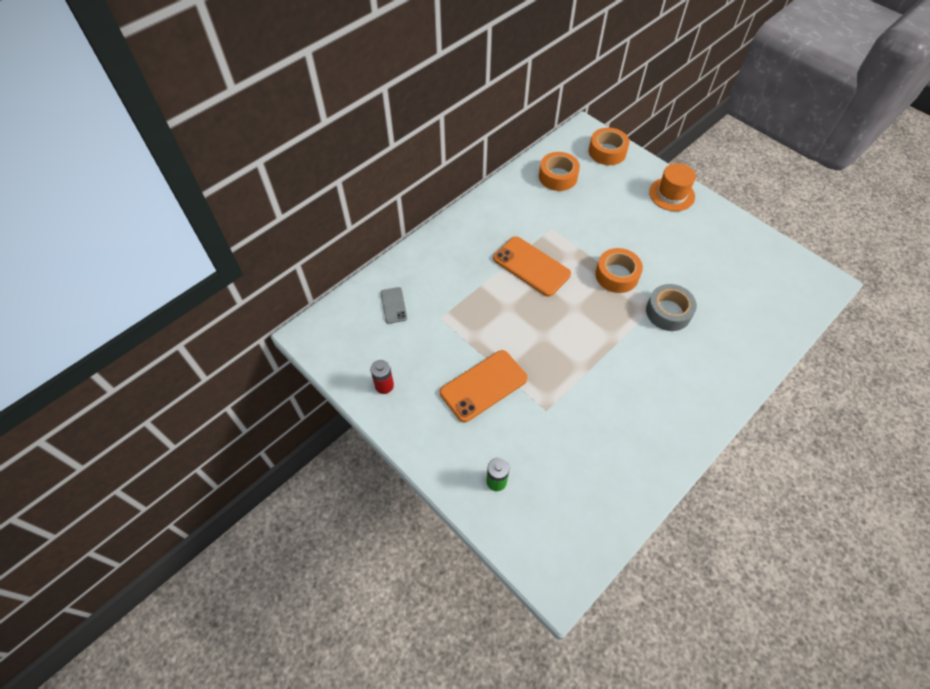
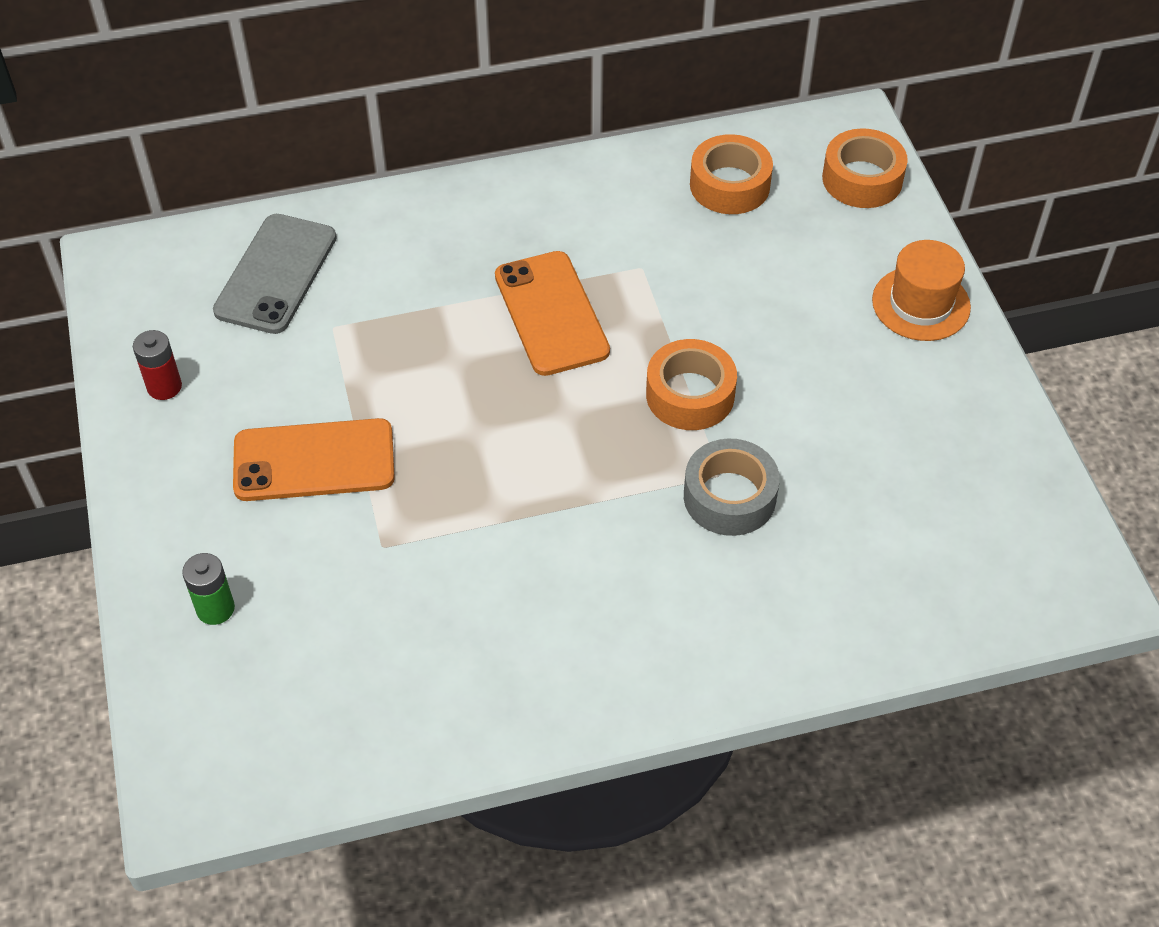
camera: 30 degrees right, 5 degrees down
(393, 305) = (276, 274): grey phone -> grey phone, size x1.89

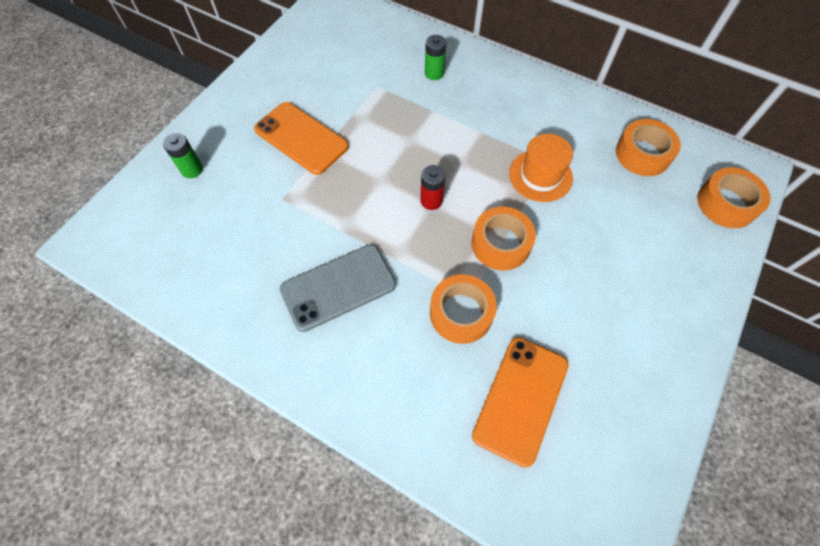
camera: 45 degrees right, 10 degrees up
(164, 387) = (284, 62): red battery -> red battery (431, 201)
(276, 274) = (381, 47): grey phone -> grey phone (338, 287)
(388, 259) = (434, 73): none -> green battery
(551, 313) = (478, 151): orange phone -> orange phone (521, 399)
(729, 497) = (461, 313): grey tape -> orange tape
(921, 304) = (688, 298): orange hat -> orange hat (540, 176)

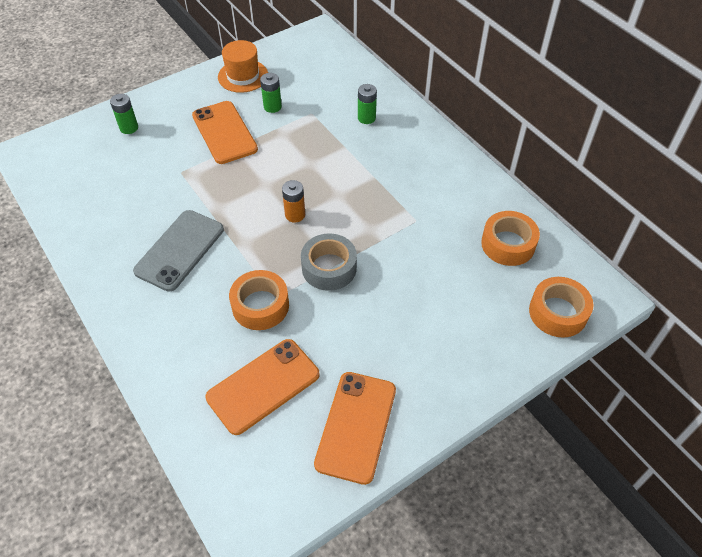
camera: 25 degrees right, 10 degrees down
(333, 93) = (272, 107): none -> green battery
(338, 287) = (179, 250): grey phone -> grey phone turned 60 degrees counterclockwise
(431, 201) = (295, 215): red battery -> orange battery
(501, 244) = (329, 268): orange tape -> grey tape
(540, 176) = (401, 229): orange hat -> orange hat (243, 76)
(634, 399) = (356, 426): none -> orange phone

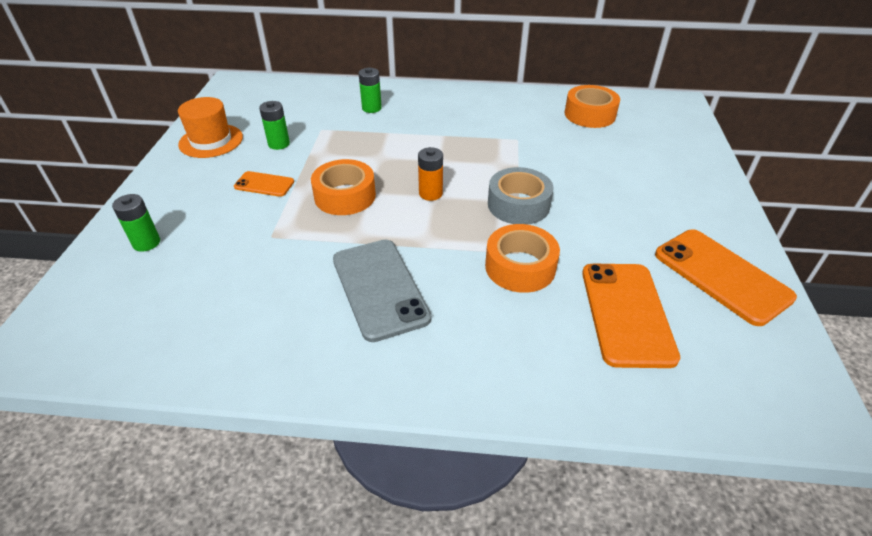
camera: 50 degrees left, 10 degrees down
(224, 132) = (264, 184): orange phone -> orange phone, size x0.53
(558, 312) = (677, 127): orange tape -> orange tape (345, 196)

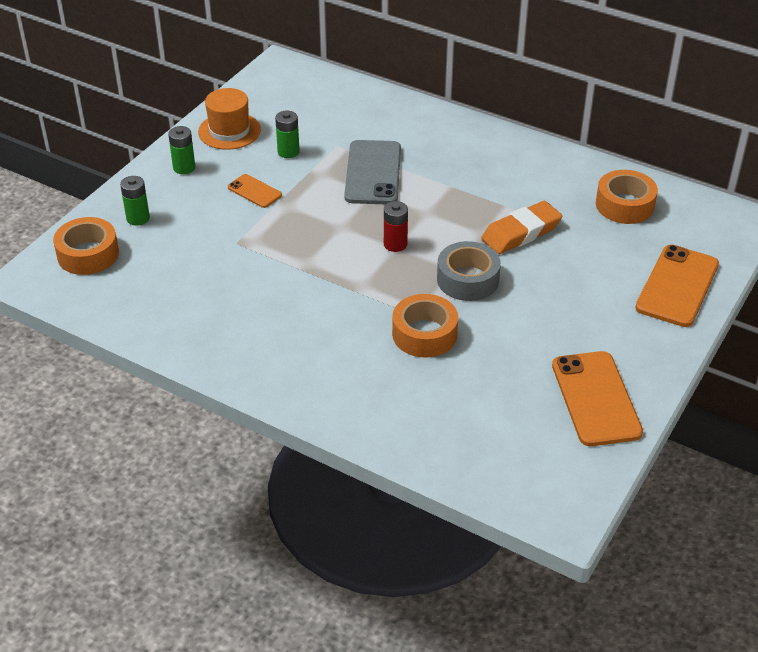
camera: 25 degrees right, 0 degrees up
(345, 196) = (318, 224): orange tape -> orange tape (88, 254)
(371, 108) = (400, 134): green battery -> green battery (184, 168)
(379, 288) = (297, 314): grey phone -> grey phone (373, 173)
(430, 193) = (395, 244): orange battery -> red battery
(530, 155) = (521, 233): none -> orange eraser
(627, 313) = (482, 399): orange phone -> orange phone (677, 286)

